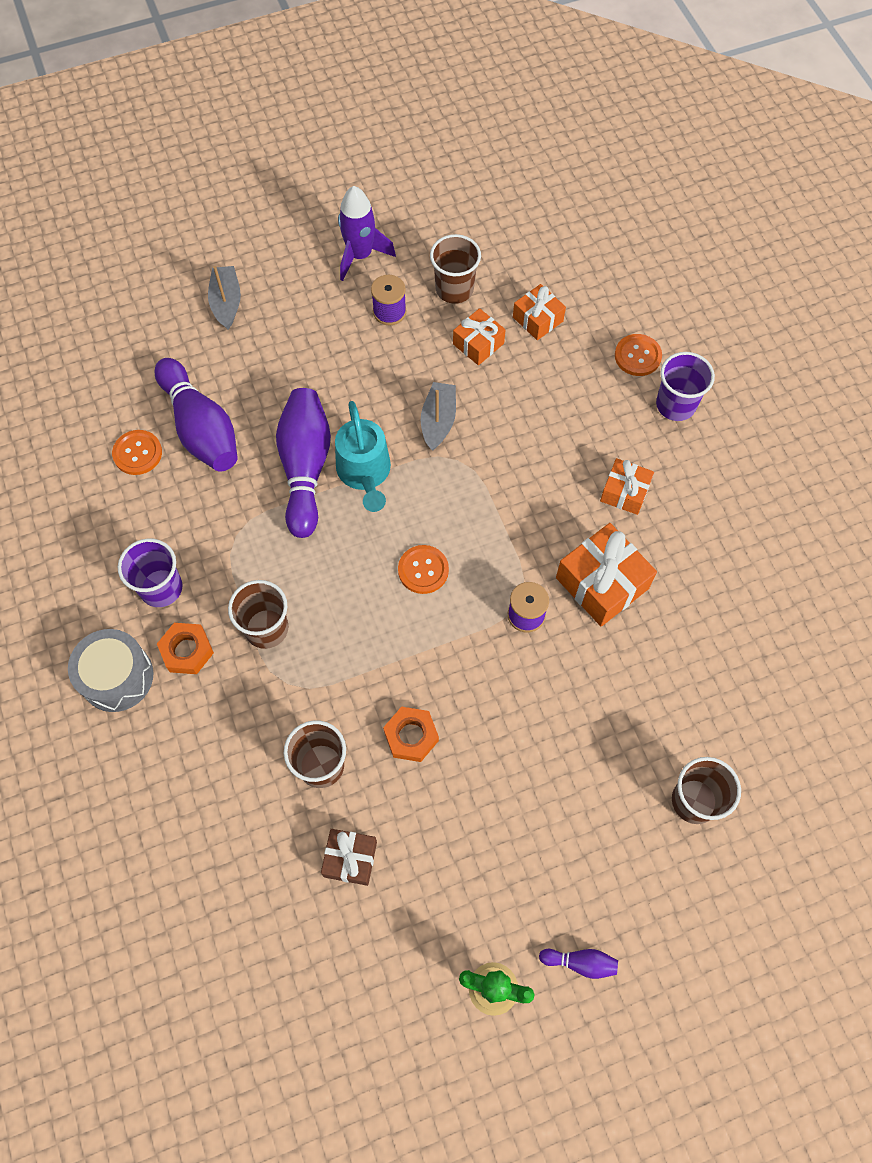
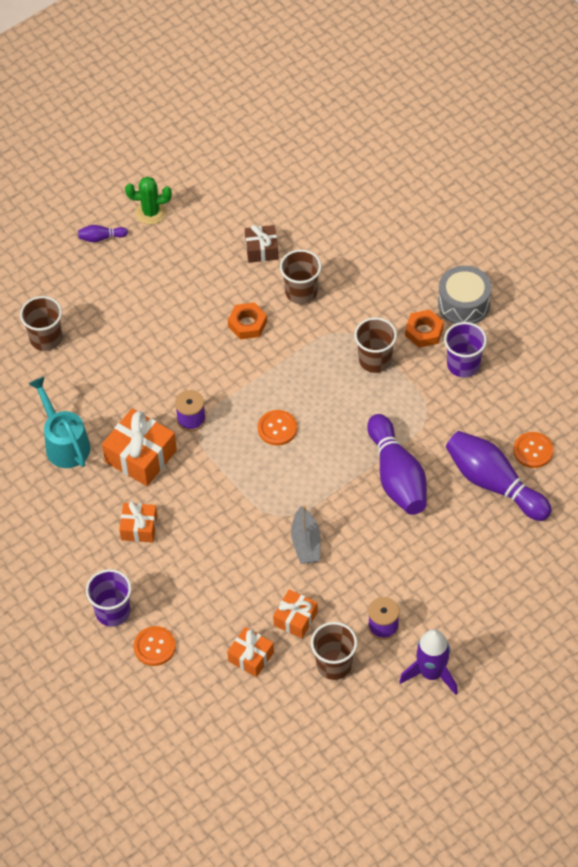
camera: 165 degrees right, 10 degrees down
(226, 303) = (527, 594): grey boat -> none
(365, 474) = (348, 485): turquoise watering can -> turquoise watering can (64, 443)

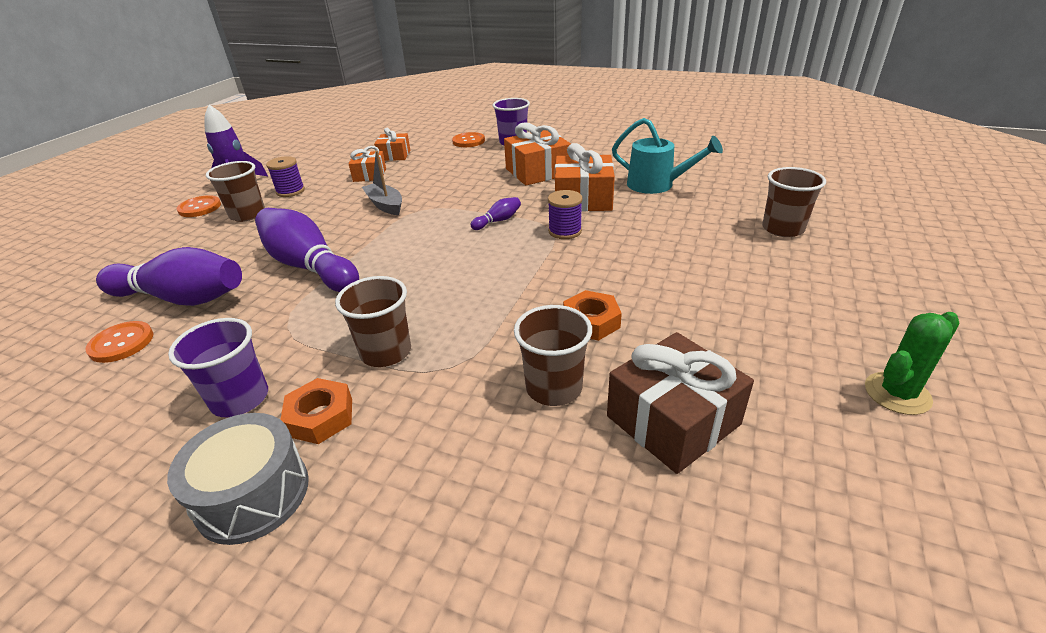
camera: 150 degrees right, 20 degrees down
(101, 238) = (896, 331): purple bowling pin -> purple bowling pin (498, 221)
(139, 528) = (537, 172): orange gift -> orange gift, size x1.65
(261, 249) = (672, 420): brown gift -> brown gift, size x1.65
(277, 428) = (469, 254): orange button -> orange button (200, 208)
(334, 664) = (326, 168): brown cup -> brown cup (248, 214)

